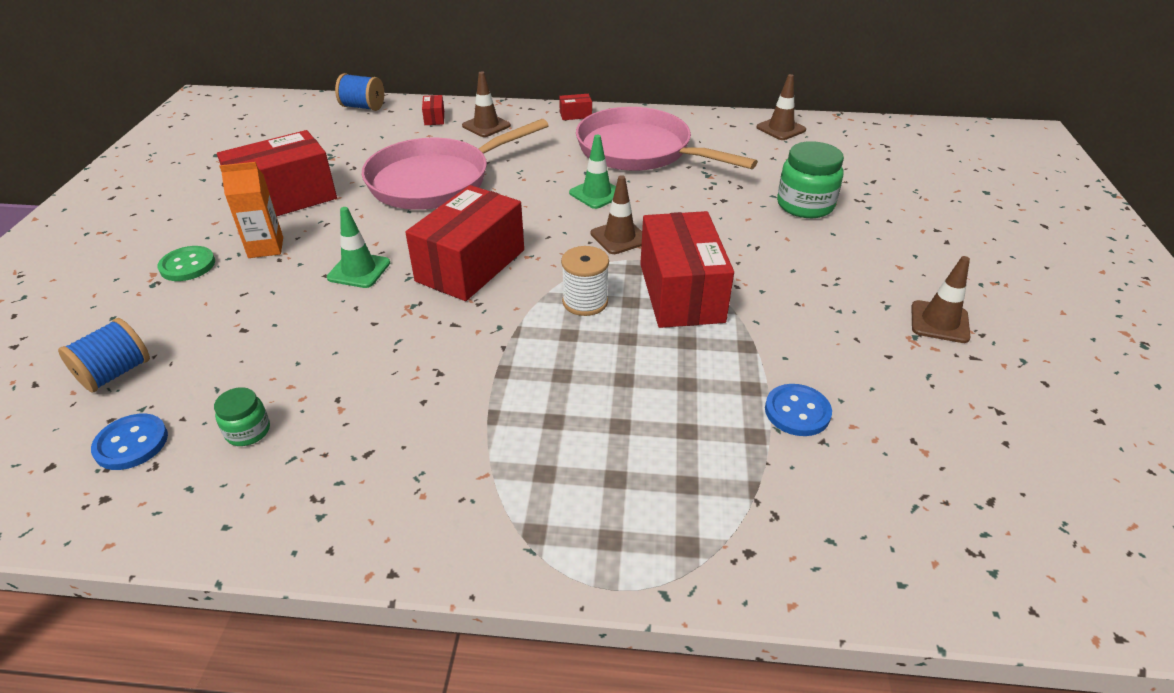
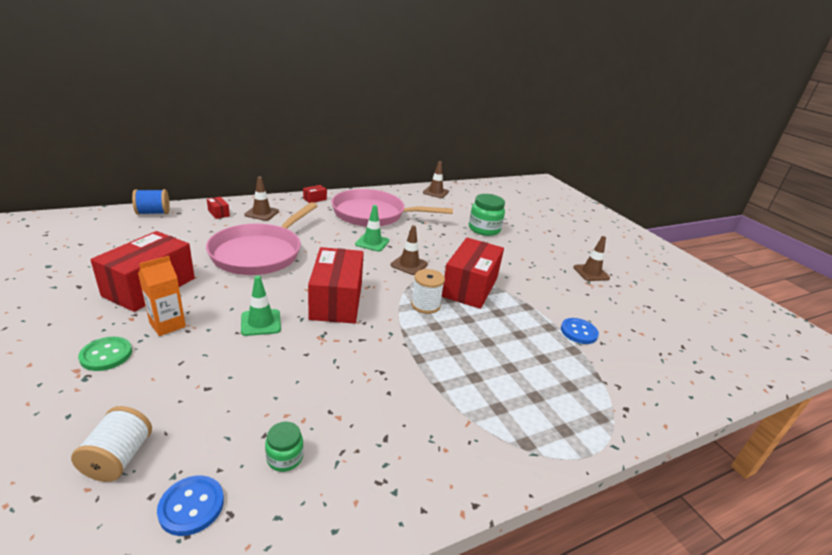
camera: 35 degrees left, 10 degrees down
(116, 373) = (118, 458): blue spool -> white spool
(681, 292) = (470, 287): red box -> red box turned 60 degrees clockwise

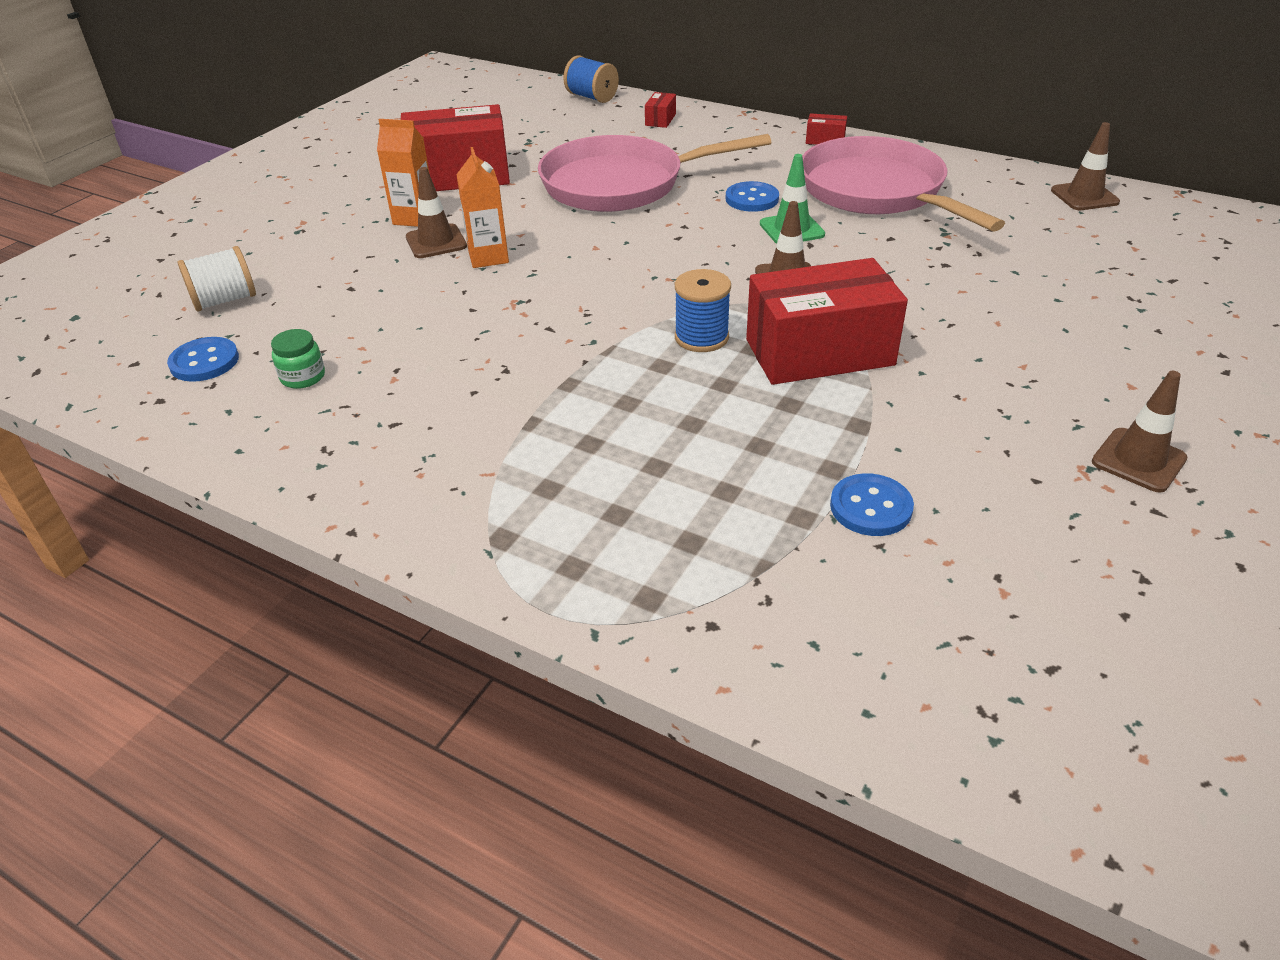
camera: 60 degrees right, 10 degrees up
(106, 355) = (336, 220): green button -> none
(261, 213) = (712, 136): brown traffic cone -> brown traffic cone (436, 242)
(261, 322) = (488, 257): green traffic cone -> orange carton
(333, 236) = (752, 199): none -> blue button
(336, 301) = (602, 275): red box -> none
(425, 305) = (701, 337): white spool -> blue spool
(484, 229) = (1051, 290): green jar -> none

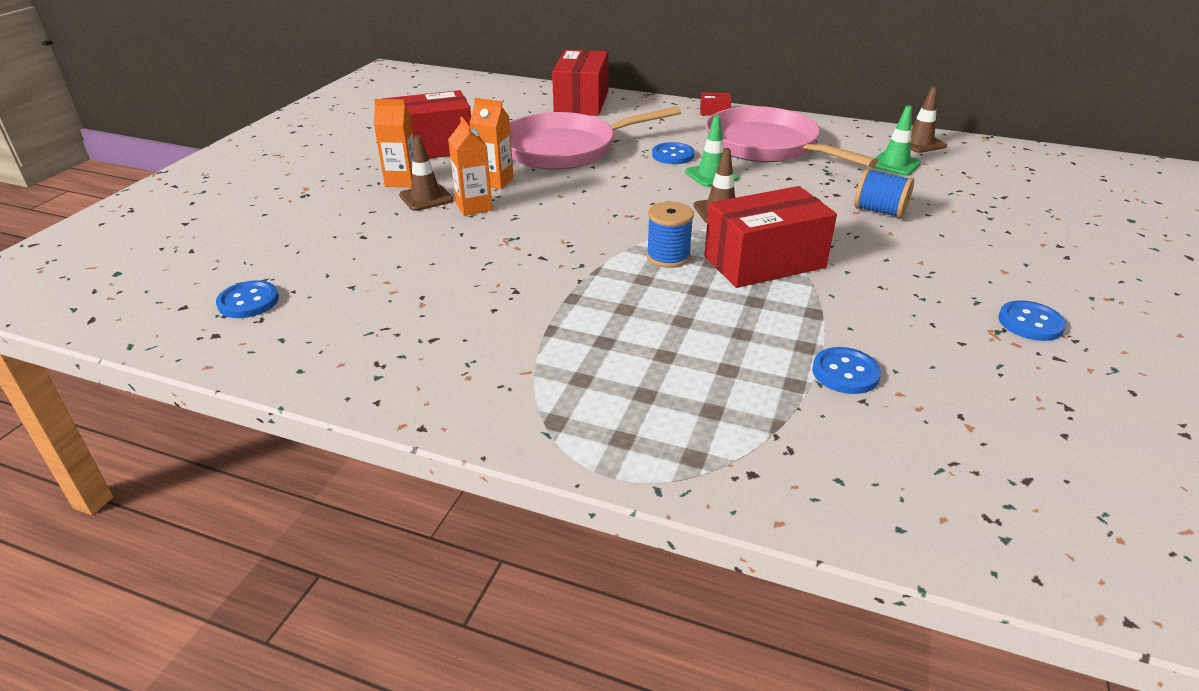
camera: 10 degrees left, 5 degrees down
(225, 300) = (253, 252): white spool -> none
(303, 377) = (341, 308): green jar -> none
(522, 224) = (494, 181): none -> orange carton
(592, 97) = (521, 88): blue spool -> blue spool (879, 211)
(660, 120) = (581, 102): red box -> red box, size x2.50
(1039, 225) = (895, 164): none -> green traffic cone
(1138, 460) = (1030, 323): brown traffic cone -> blue button

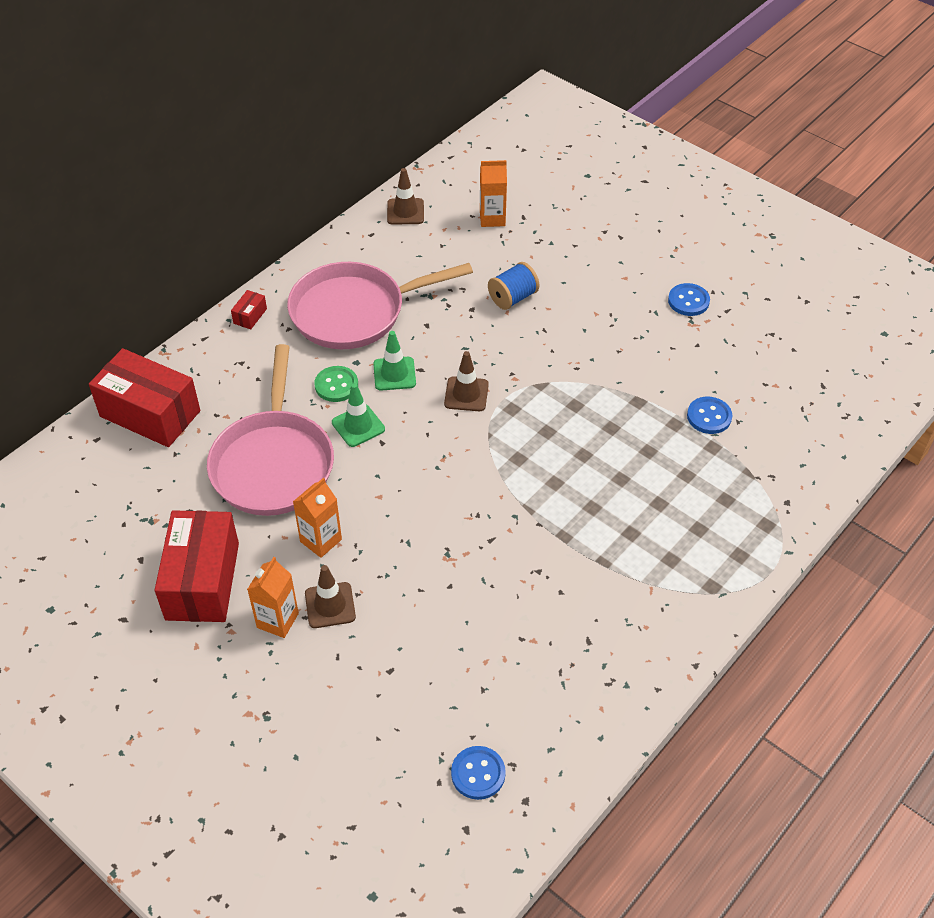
camera: 70 degrees left, 15 degrees up
(474, 207) = (370, 569): orange carton -> orange carton (492, 218)
(668, 257) = (526, 455): blue spool -> none
(673, 155) = (336, 385): blue button -> green button
(764, 262) = (559, 400): red box -> none
(895, 164) = (437, 248): green traffic cone -> green traffic cone (358, 426)

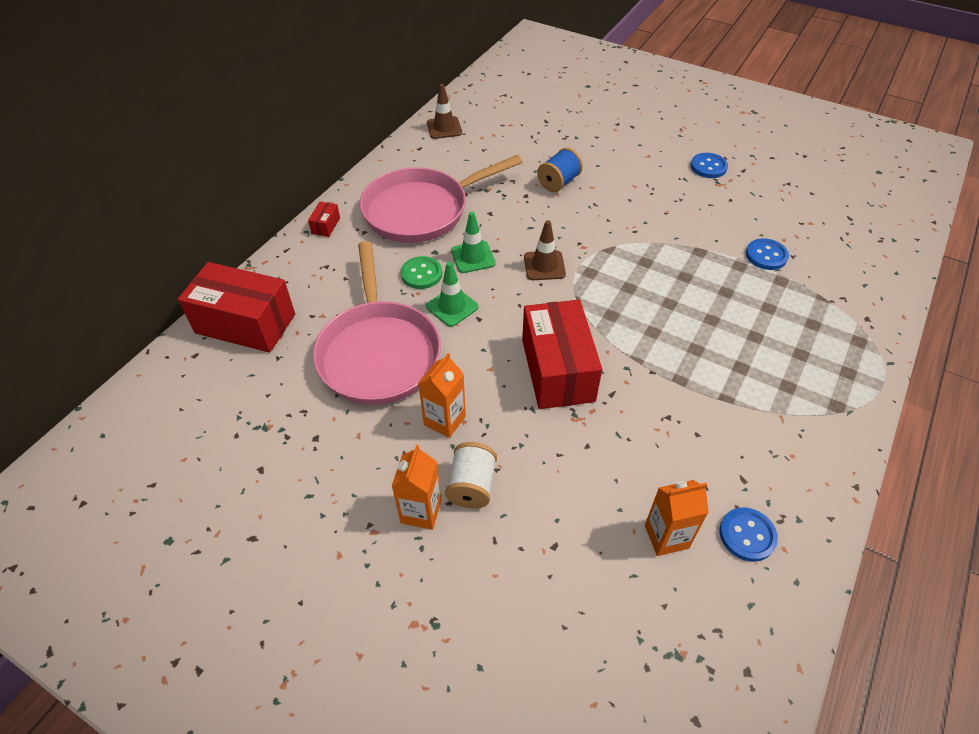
camera: 10 degrees left, 0 degrees up
(202, 581) = (331, 482): red box -> red box (557, 370)
(330, 605) = (472, 486): brown traffic cone -> white spool
(478, 773) = (685, 649): blue button -> blue button (747, 535)
(492, 218) = (520, 125): orange carton -> orange carton (666, 536)

